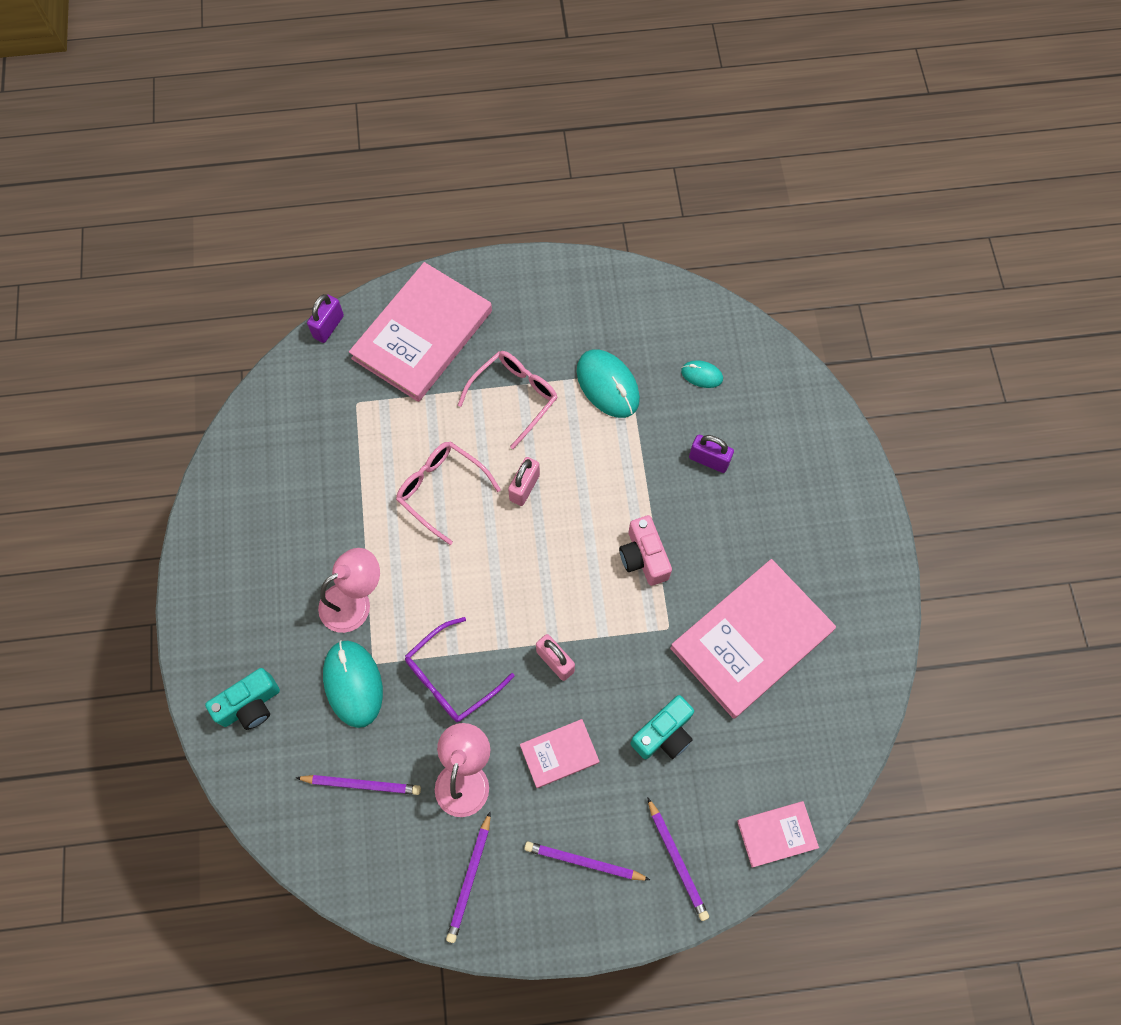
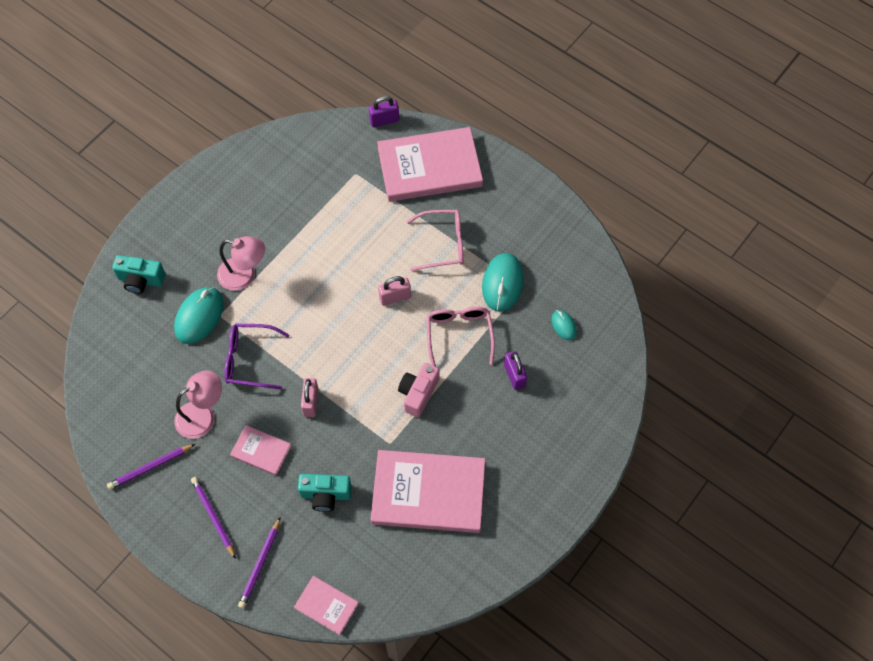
camera: 45 degrees right, 5 degrees down
(361, 784) = (150, 370): purple pencil -> none
(441, 490) = (349, 259): pink glasses -> pink glasses (459, 334)

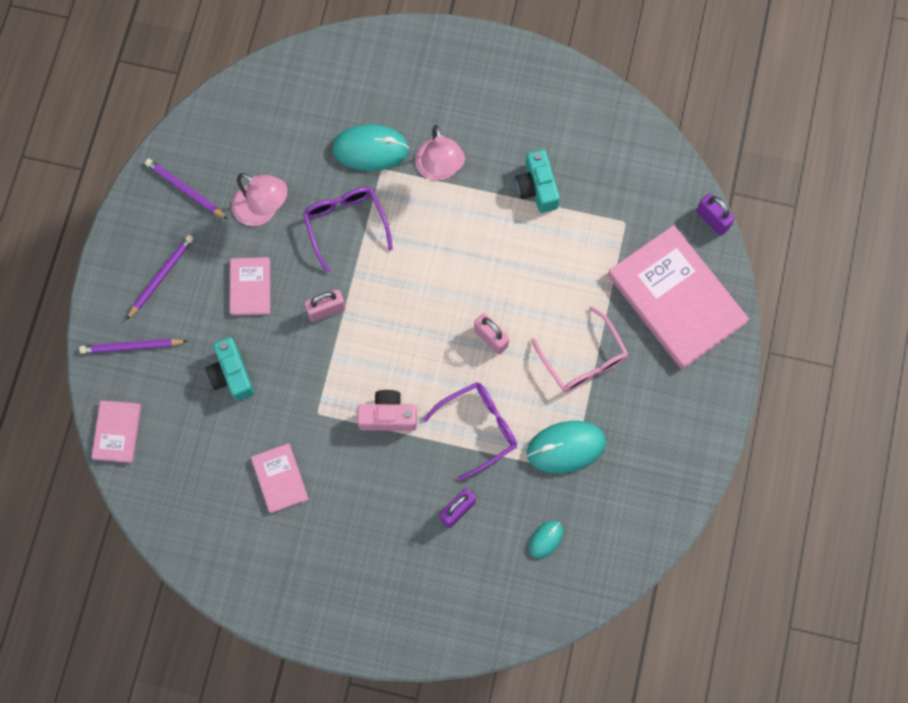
camera: 65 degrees right, 10 degrees up
(141, 280) = (384, 70): turquoise camera -> turquoise camera (537, 188)
(428, 493) = (280, 478): pink book -> pink book, size x0.48
(459, 334) = (478, 428): pink glasses -> purple glasses

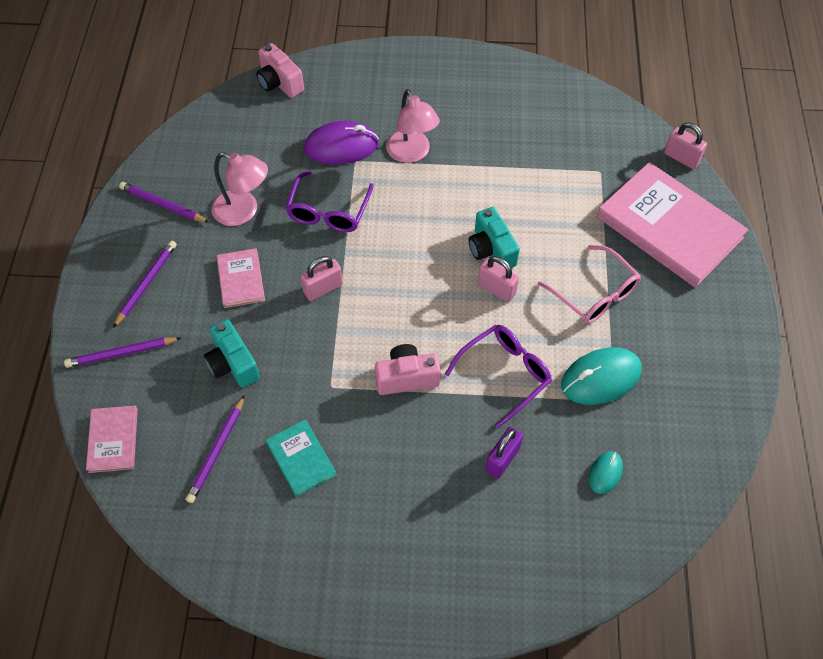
camera: 10 degrees left, 15 degrees down
(207, 458) = (217, 451): none -> purple pencil
(280, 478) = (301, 459): pink book -> turquoise book
(320, 58) = (279, 83): none -> pink camera
(345, 224) = (328, 211): purple glasses -> purple glasses turned 135 degrees counterclockwise
(370, 149) = (341, 146): turquoise mouse -> purple mouse
(537, 188) = (508, 155): turquoise camera -> turquoise camera (491, 250)
(712, 220) = (681, 158): purple padlock -> pink padlock

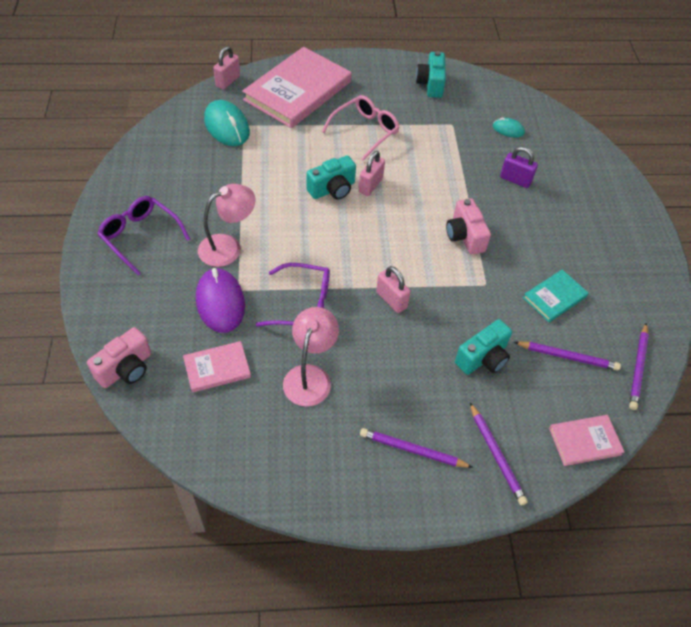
camera: 100 degrees left, 5 degrees down
(163, 205) = (309, 456): purple pencil -> purple pencil (638, 368)
(241, 279) = (393, 366): pink book -> pink book (217, 368)
(505, 374) = (446, 179): purple glasses -> purple glasses (140, 236)
(600, 378) = (436, 130): turquoise mouse -> turquoise mouse (227, 126)
(700, 386) = (431, 84): none -> turquoise camera

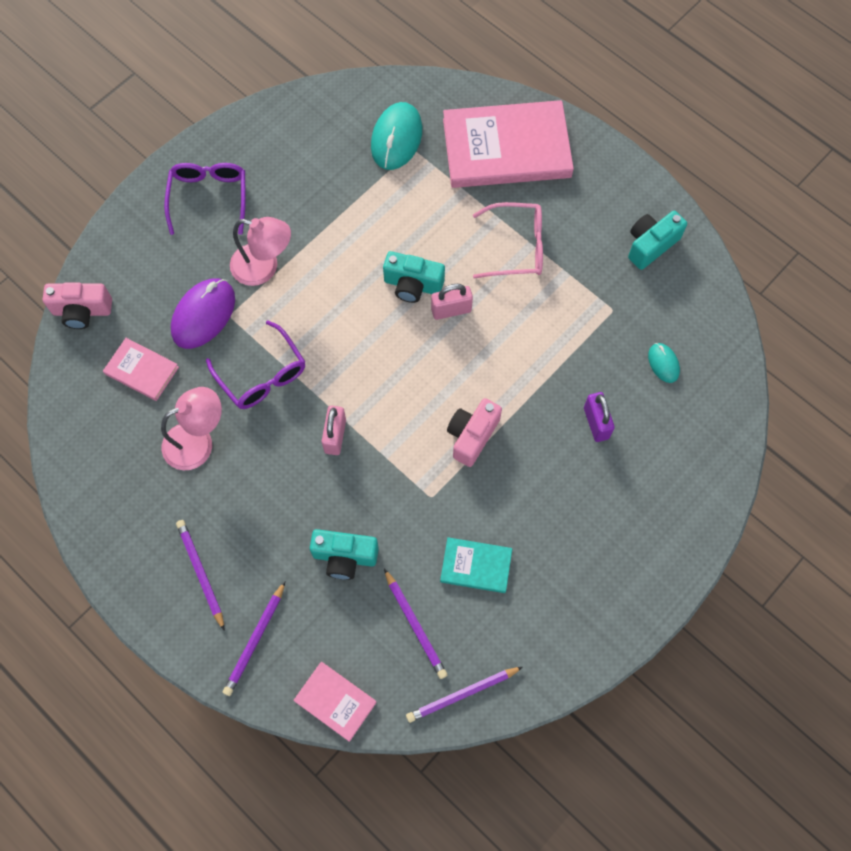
camera: 50 degrees right, 15 degrees up
(228, 81) = (454, 85): pink padlock -> none

